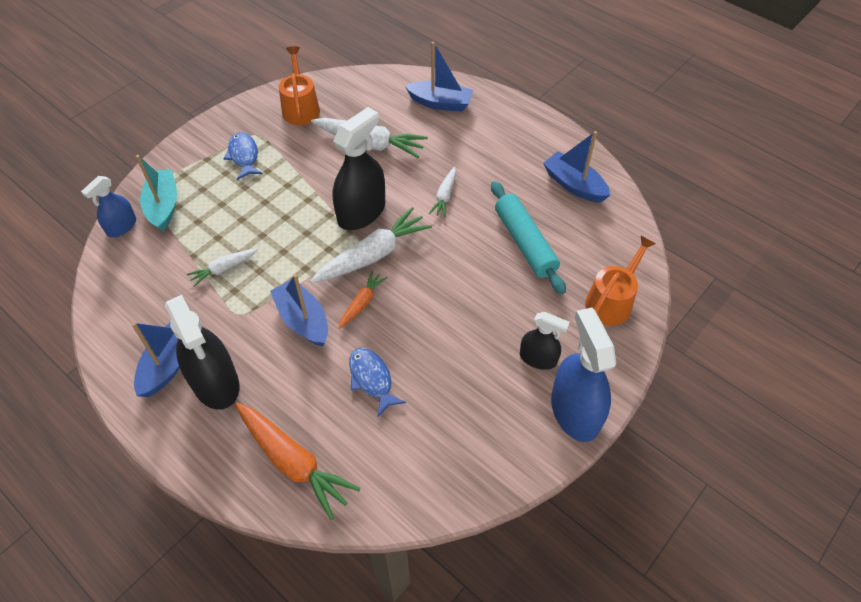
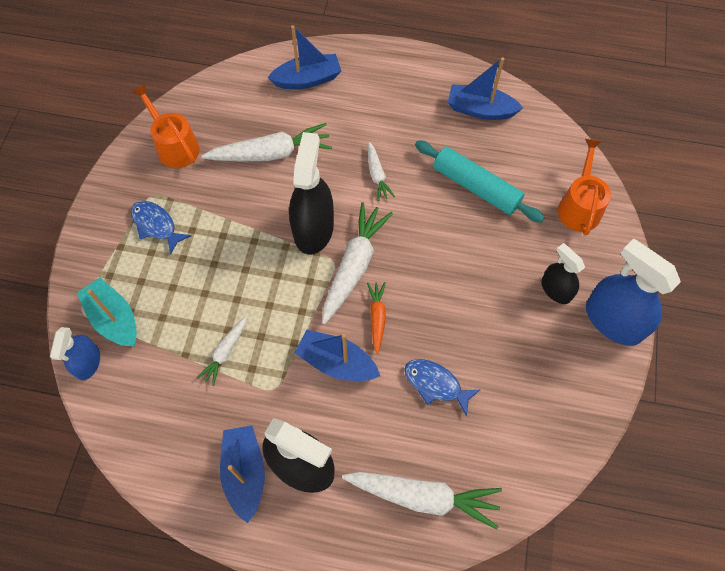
camera: 30 degrees left, 10 degrees up
(293, 462) = (423, 497): orange carrot -> white carrot
(538, 358) = (556, 290): black spray bottle -> black spray bottle turned 120 degrees counterclockwise

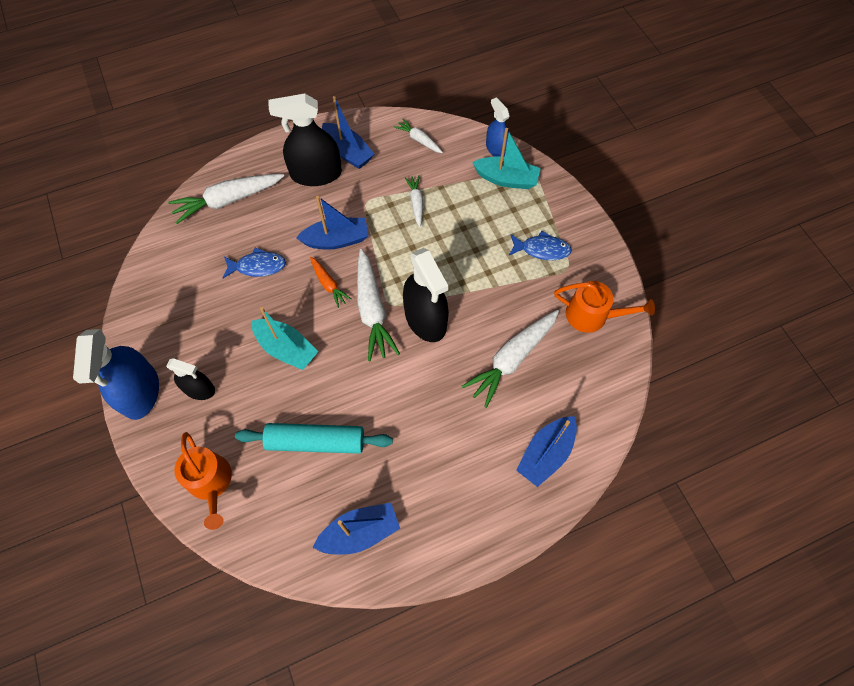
camera: 145 degrees right, 0 degrees up
(377, 175) = (409, 397): white carrot -> white carrot (419, 140)
(456, 279) = (286, 349): none -> turquoise boat
(613, 321) = (140, 392): blue spray bottle -> blue spray bottle turned 75 degrees clockwise

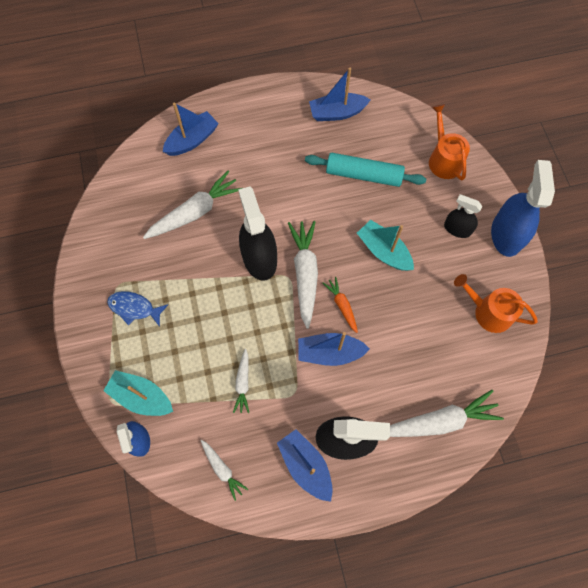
camera: 170 degrees left, 5 degrees up
(258, 266) = (408, 336): blue fish -> none
(592, 315) = (114, 237): orange watering can -> orange watering can (488, 312)

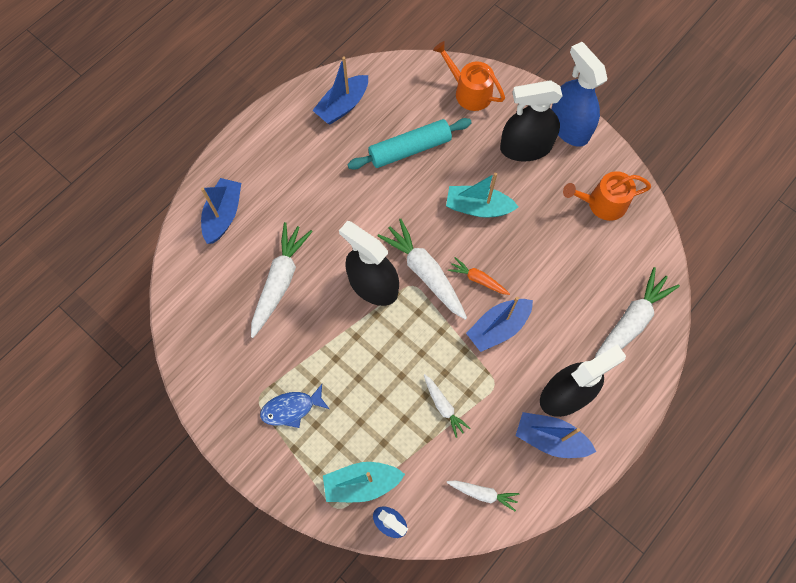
camera: 35 degrees left, 0 degrees up
(457, 229) = (525, 147): black spray bottle -> black spray bottle, size x1.74

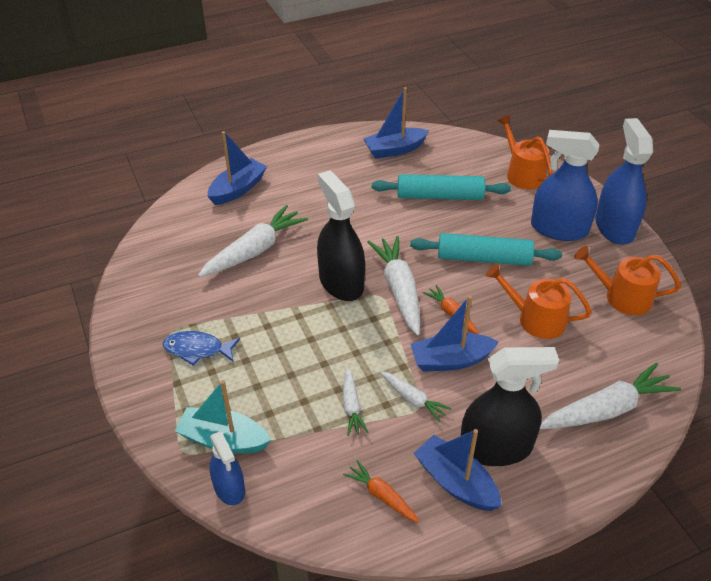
camera: 25 degrees right, 25 degrees down
(478, 207) = (484, 258): turquoise boat -> turquoise rolling pin
(483, 493) = (348, 504): white carrot -> white carrot (413, 399)
(504, 475) = (382, 496): none -> orange carrot
(525, 147) = (559, 229): black spray bottle -> blue spray bottle
(545, 256) = (536, 319): none -> orange watering can

